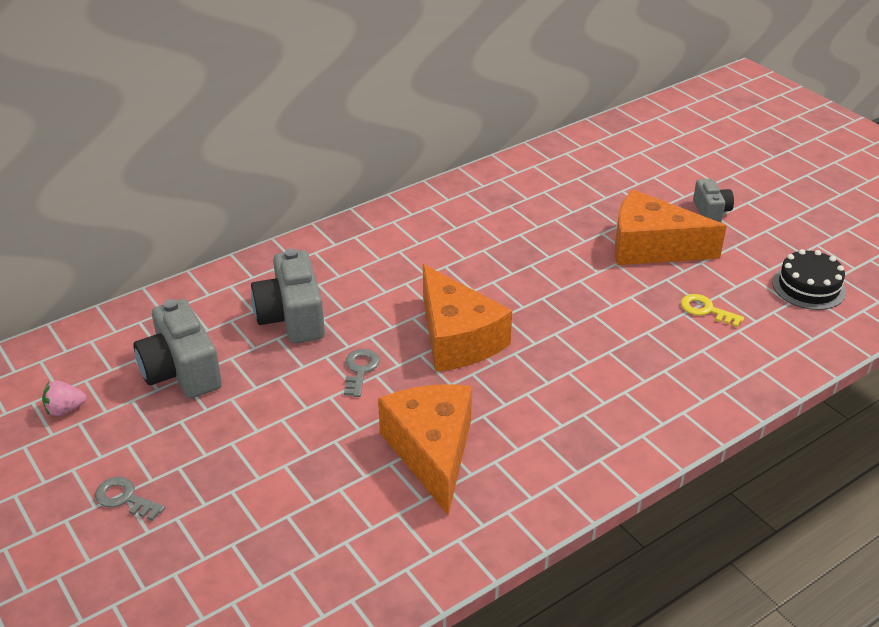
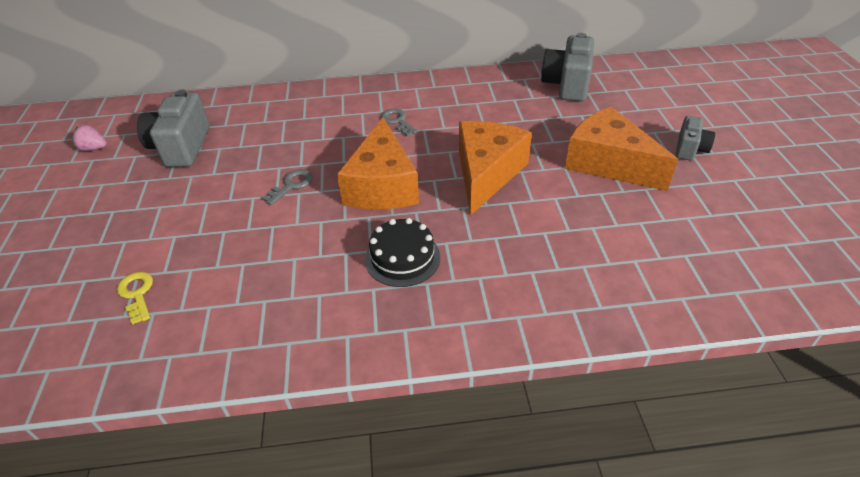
camera: 30 degrees right, 5 degrees up
(125, 498) = (61, 220): grey key -> grey key (397, 121)
(292, 317) = (284, 133): grey camera -> grey camera (567, 85)
(432, 451) = (280, 267): orange cheese -> orange cheese (486, 173)
(706, 310) = (616, 232): yellow key -> yellow key (137, 294)
(808, 287) = (741, 244): black cake -> black cake (402, 258)

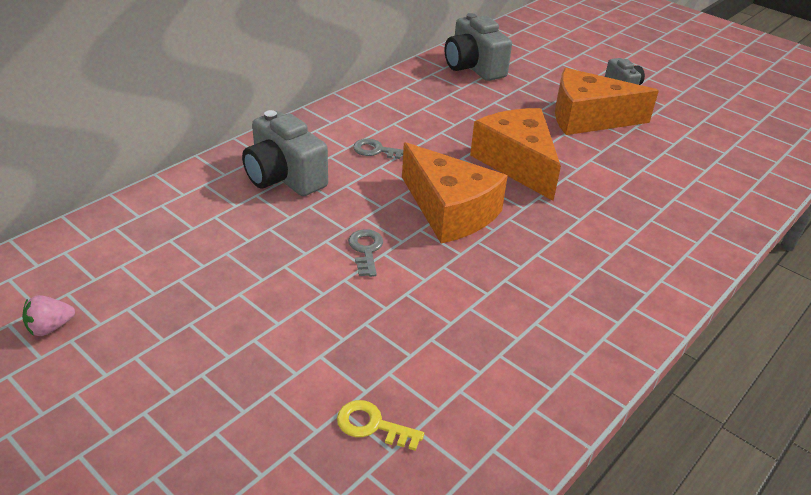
camera: 45 degrees left, 5 degrees down
(181, 147) = (176, 272): grey camera -> grey camera (284, 177)
(402, 258) = (554, 258): black cake -> none

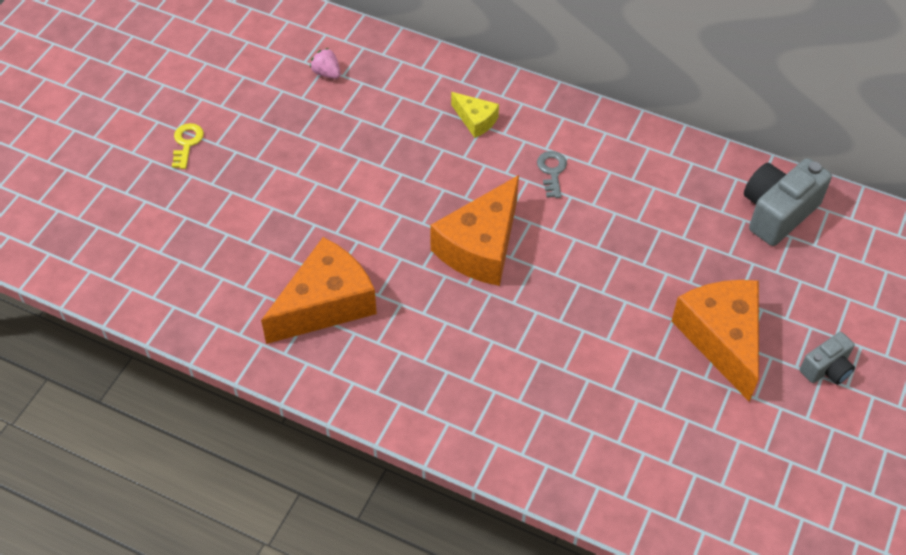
camera: 75 degrees right, 15 degrees up
(50, 328) = (251, 62): pink strawberry -> pink strawberry (326, 73)
(284, 177) = (475, 120): grey camera -> yellow cheese
(366, 250) = (399, 202): grey key -> none
(372, 425) = (218, 253): yellow key -> yellow key (187, 143)
(517, 163) = (589, 285): orange cheese -> orange cheese (326, 304)

